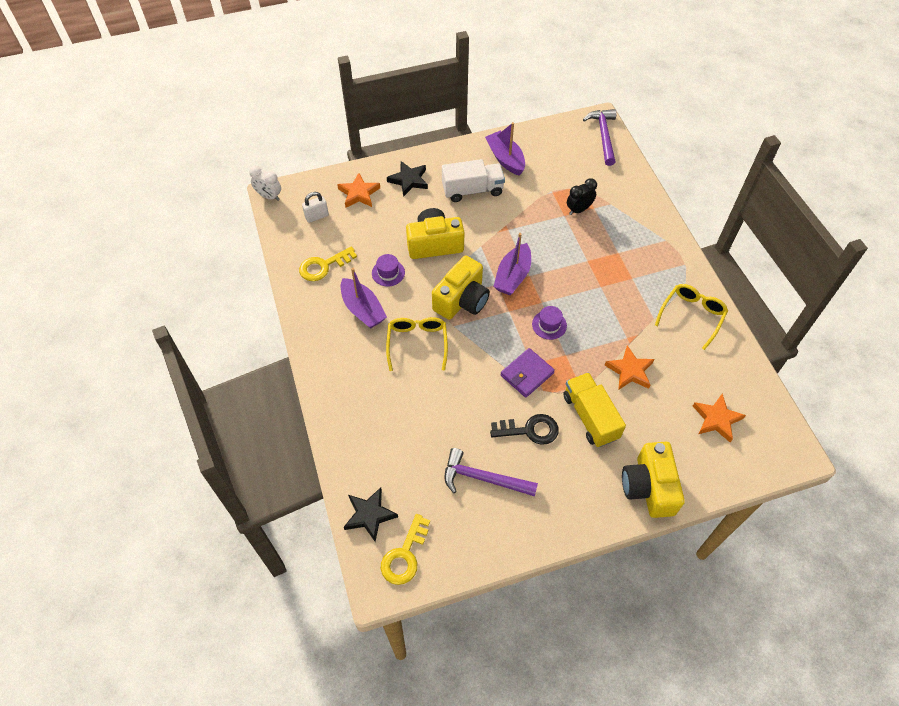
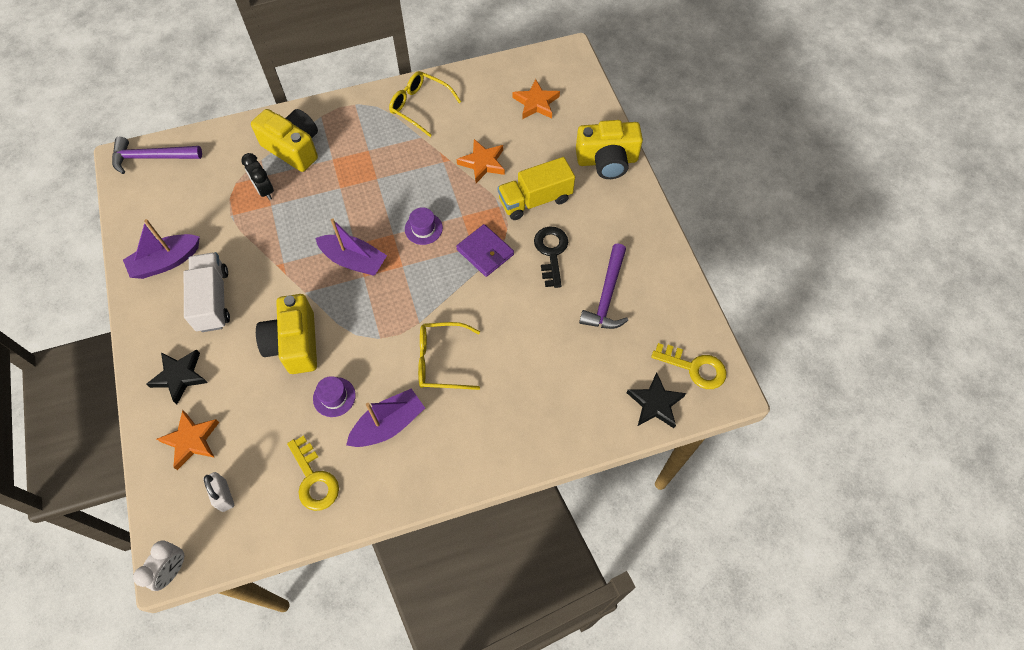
camera: 90 degrees left, 5 degrees up
(462, 300) = (383, 313): yellow camera -> yellow camera (293, 148)

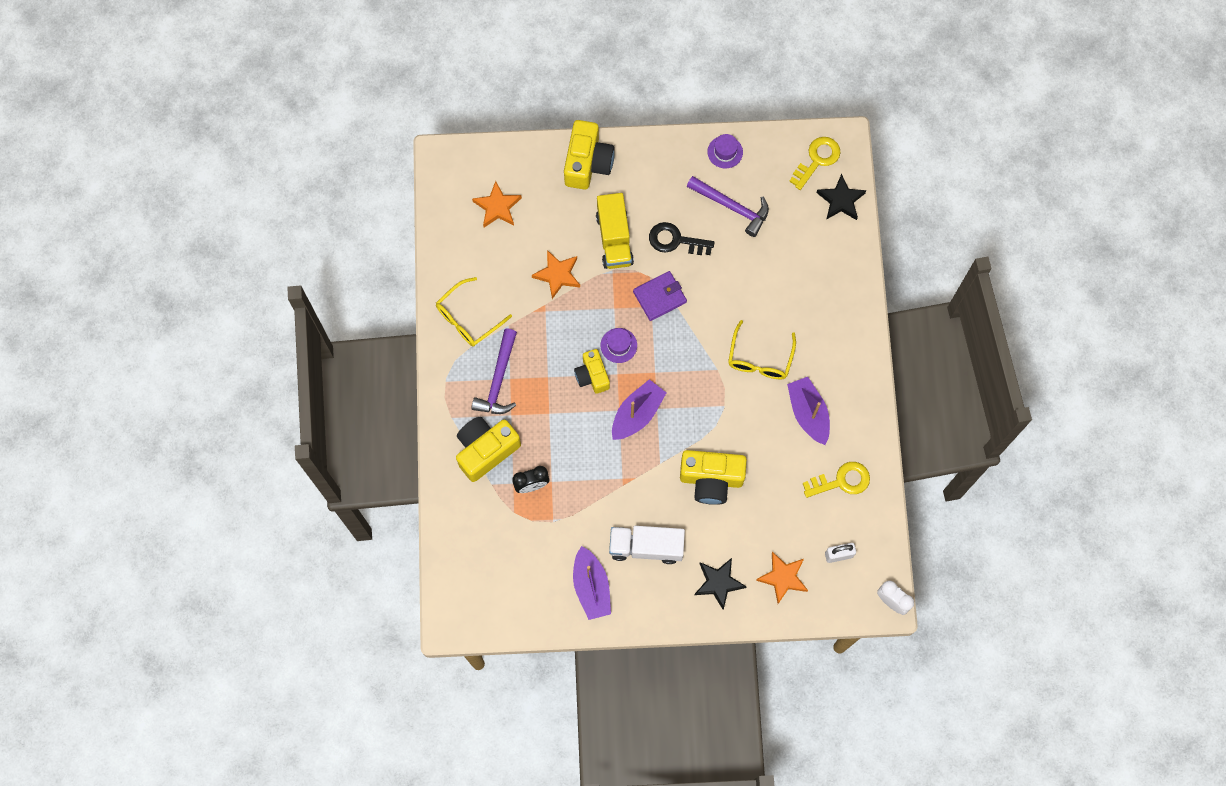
camera: 75 degrees left, 10 degrees up
(152, 157) = (456, 593): purple hammer -> purple hammer (499, 380)
(334, 397) = (771, 453): purple hat -> purple hat (725, 152)
(386, 214) = (592, 376): none -> yellow camera

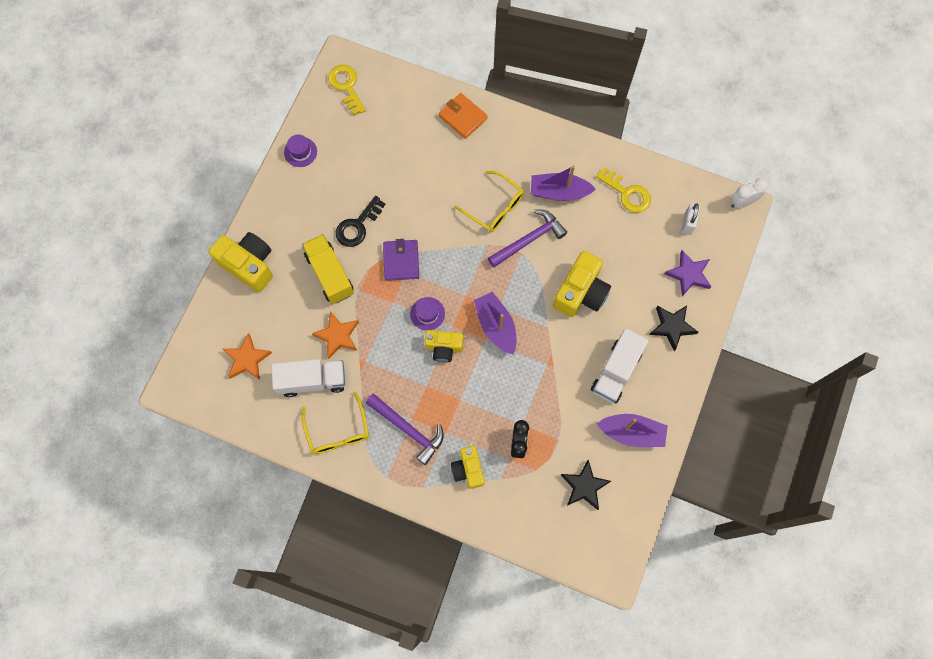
camera: 65 degrees left, 0 degrees up
(486, 450) = (468, 469): yellow camera -> yellow camera, size x0.63
(504, 273) = (312, 380): none -> white truck
(614, 239) = (330, 274): yellow truck -> yellow truck turned 135 degrees counterclockwise
(732, 207) = (352, 168): purple hammer -> purple hammer (529, 239)
(783, 578) = (688, 274): orange star -> purple star
(840, 200) = (390, 85): black star -> black star (584, 486)
(841, 481) = (627, 193): yellow key -> yellow key turned 120 degrees clockwise
(842, 284) = (462, 117): none -> orange wallet

